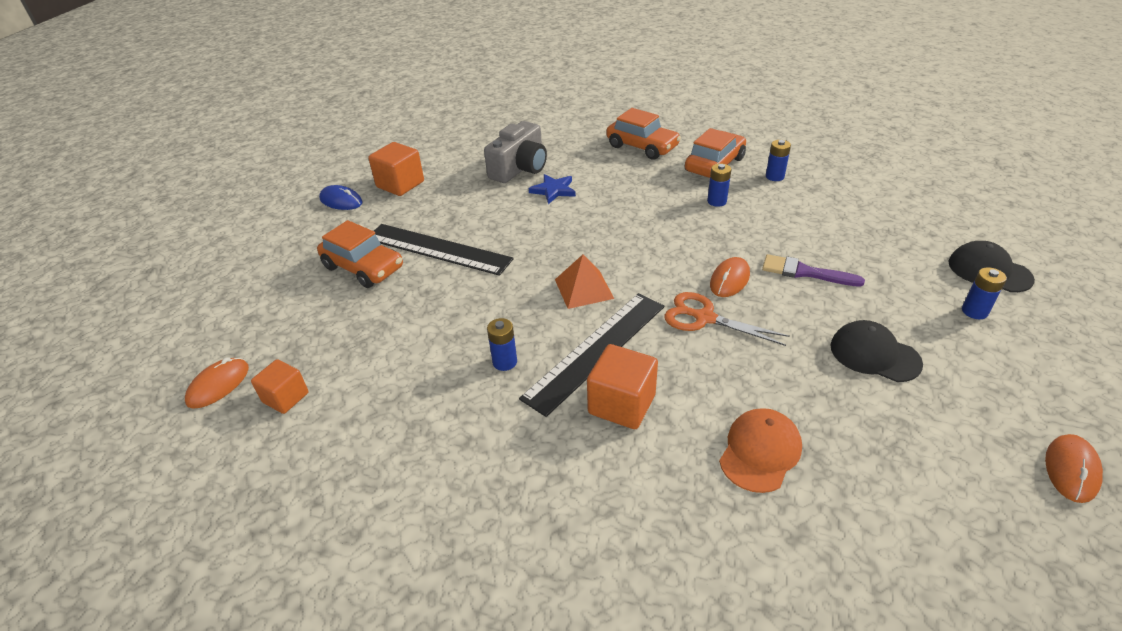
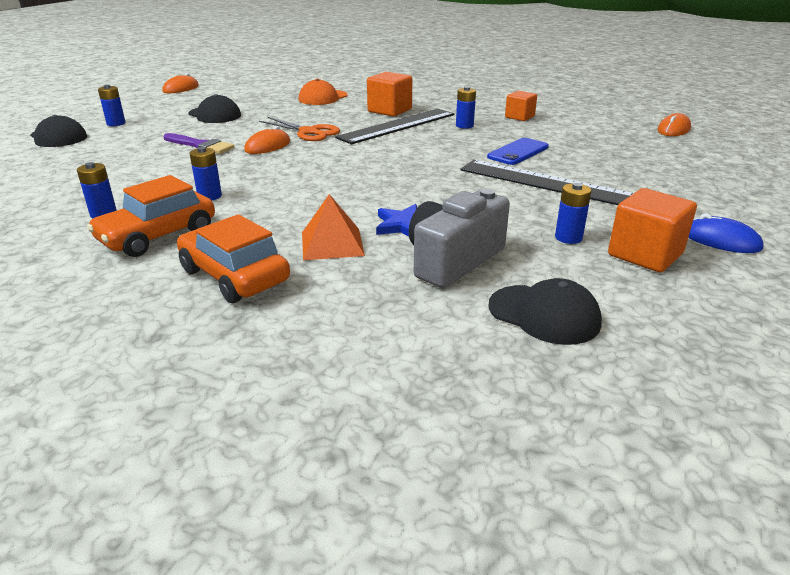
camera: 175 degrees left, 10 degrees down
(285, 397) = (615, 123): orange cube -> orange cube (519, 117)
(363, 267) = (618, 176): orange car -> none
(443, 192) = (568, 238): none -> blue battery
(448, 300) = (518, 152): none -> blue phone
(475, 145) = (544, 314): none -> black cap
(584, 288) = (396, 150): orange pyramid -> orange pyramid (332, 243)

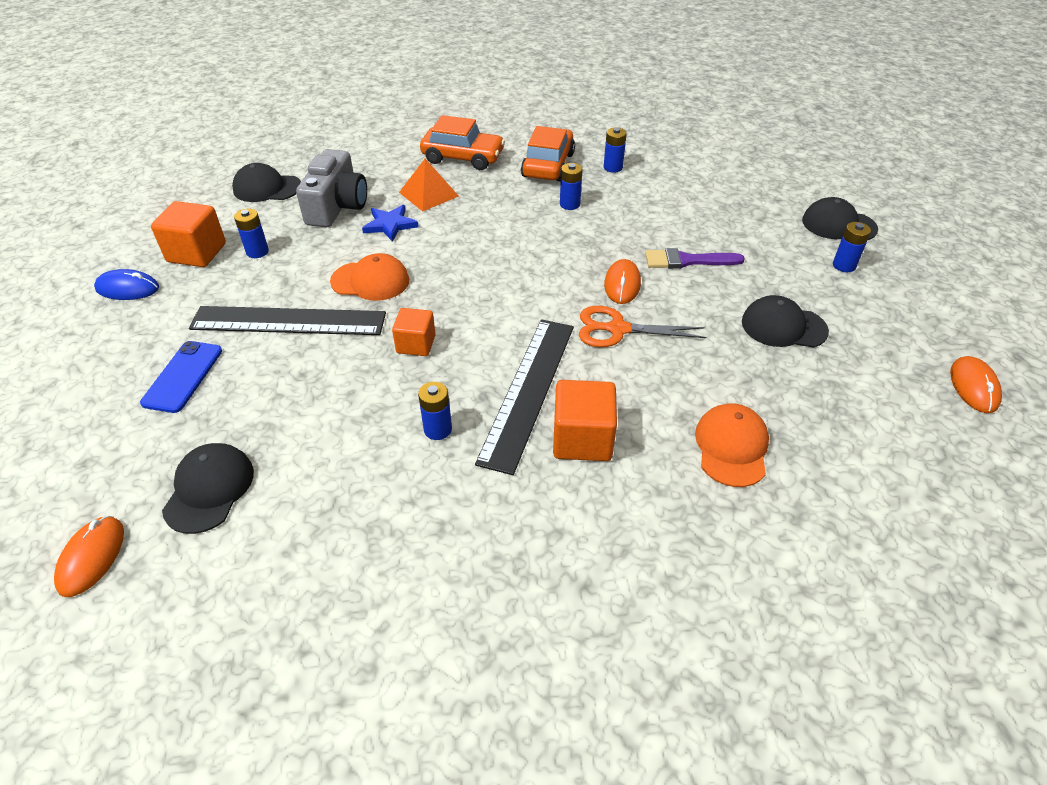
camera: 150 degrees right, 15 degrees up
(459, 189) = (370, 281): none -> orange cap
(518, 152) = (335, 377): blue phone -> blue phone (183, 376)
(519, 117) = (366, 502): orange cube -> orange cube (416, 344)
(609, 134) = (209, 489): none -> black cap

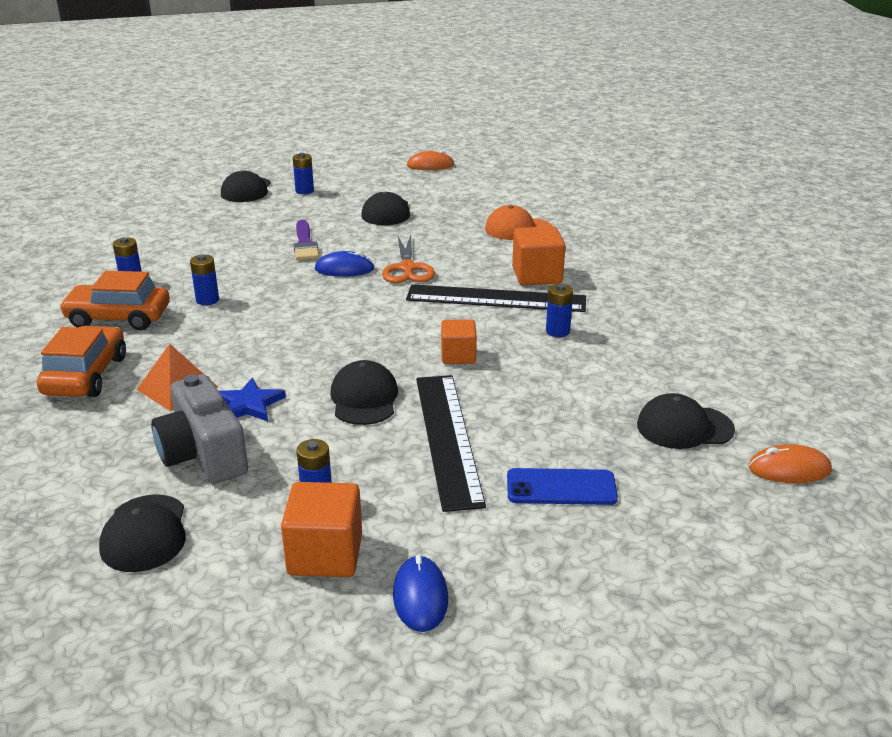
camera: 100 degrees left, 15 degrees down
(337, 206) = (203, 454): grey camera -> grey camera turned 120 degrees counterclockwise
(370, 281) = (364, 398): orange cap -> black cap
(622, 284) = (344, 269): orange mouse -> blue mouse

